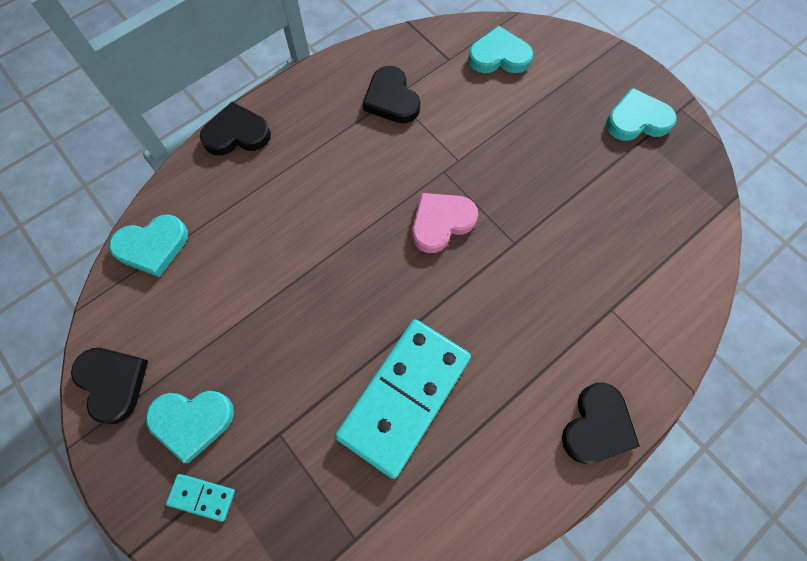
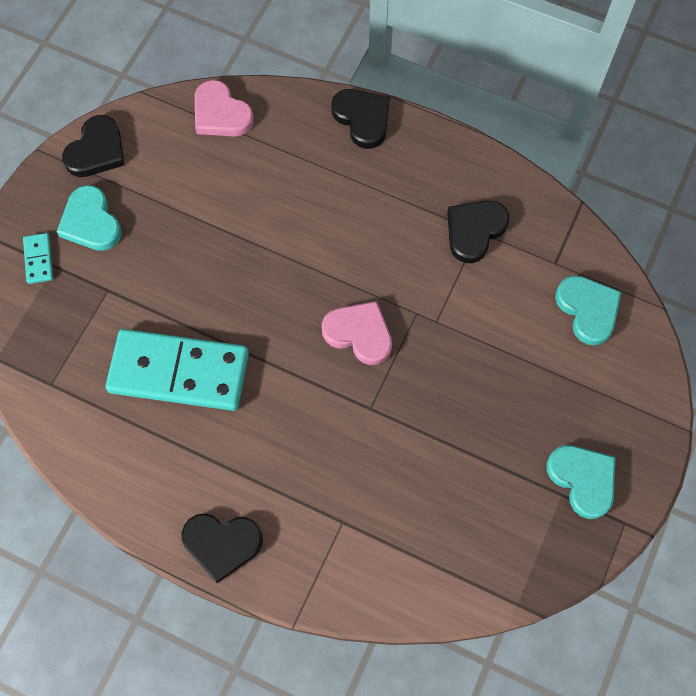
camera: 65 degrees right, 0 degrees up
(152, 246) = (221, 114): turquoise heart -> pink heart

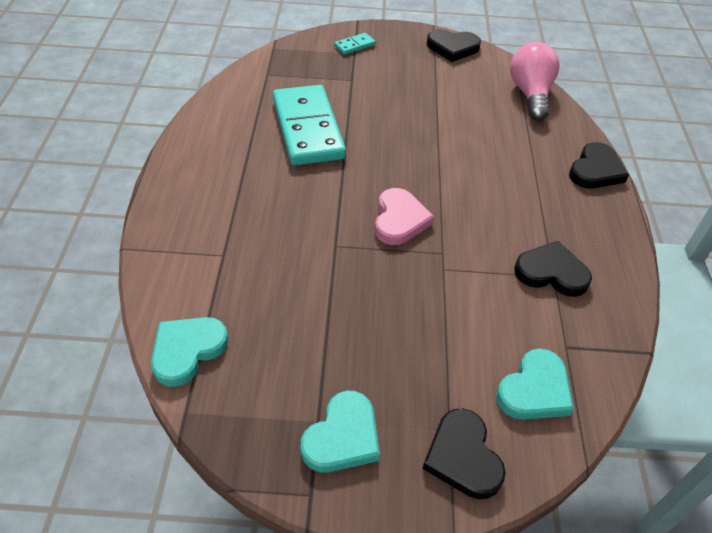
camera: 65 degrees right, 20 degrees down
(91, 222) = (397, 59): turquoise heart -> turquoise heart (187, 351)
(221, 114) = (530, 94): pink heart -> pink light bulb
(222, 544) = (178, 187): black heart -> black heart (463, 457)

